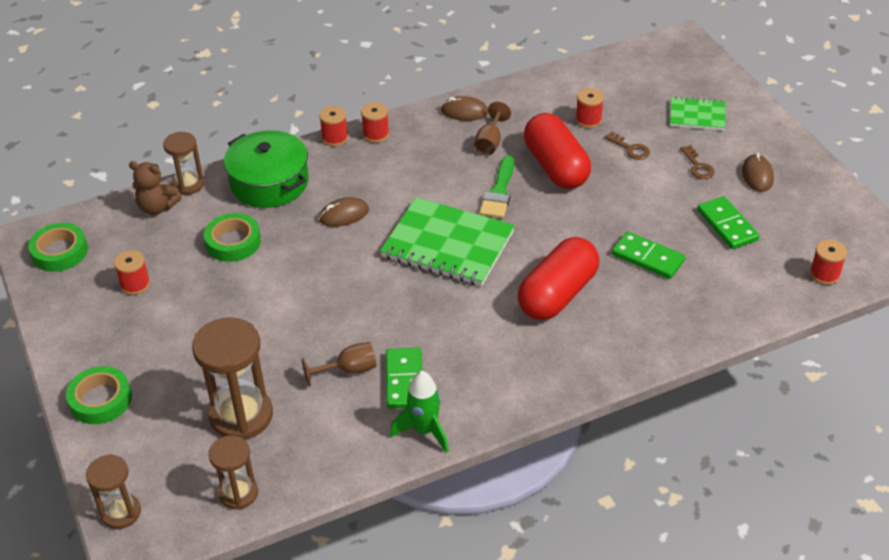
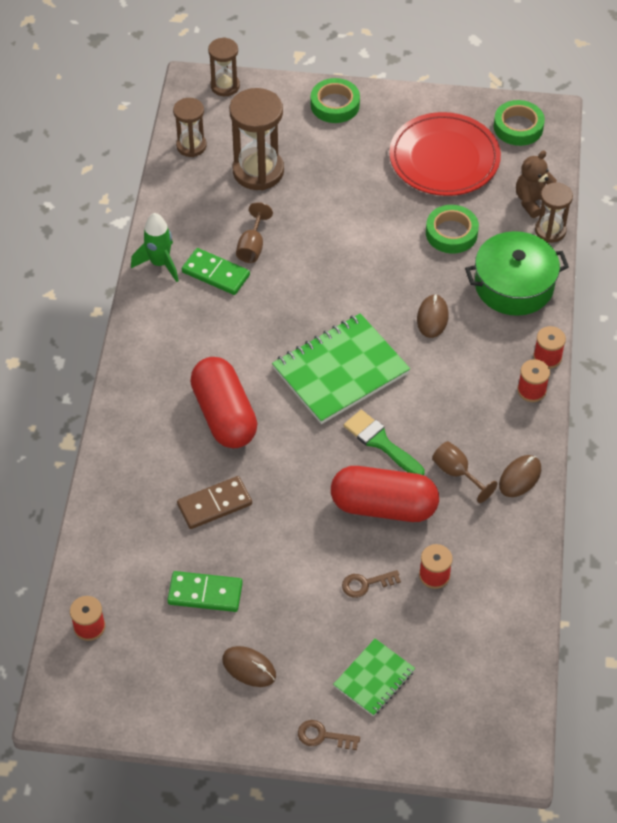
camera: 120 degrees right, 10 degrees up
(135, 284) = (444, 158): red spool -> red plate
(647, 258) = (214, 504): green domino -> brown domino
(697, 166) = (299, 625): brown key -> brown key (323, 736)

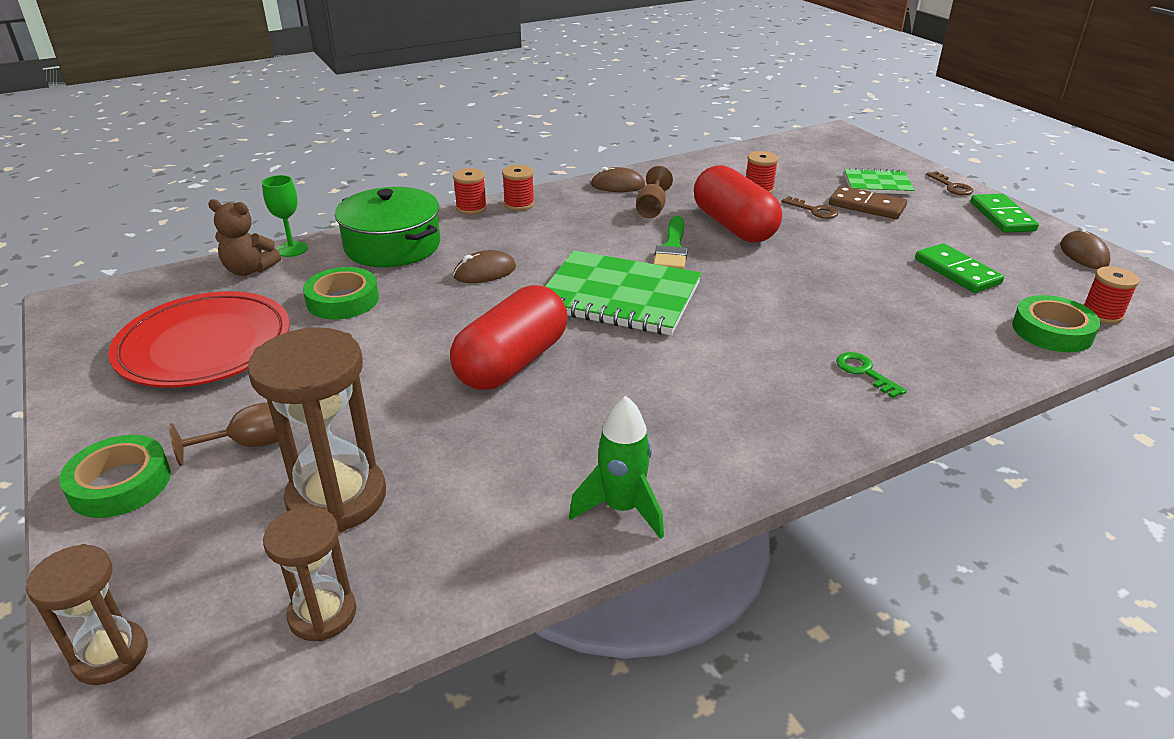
camera: 125 degrees left, 20 degrees down
(158, 436) = (864, 372): none -> green key
(214, 504) = (874, 303): brown domino -> brown domino (866, 206)
(215, 274) = (582, 444): green domino -> green domino (1002, 216)
(224, 415) = (772, 342): red capsule -> red capsule (512, 363)
(249, 668) = (969, 229): brown mouse -> brown mouse (1083, 254)
(252, 246) = (500, 434): brown goblet -> brown goblet (249, 444)
(518, 127) = (110, 315): green tape -> green tape (1052, 331)
(550, 231) = (292, 249): brown hourglass -> green goblet

